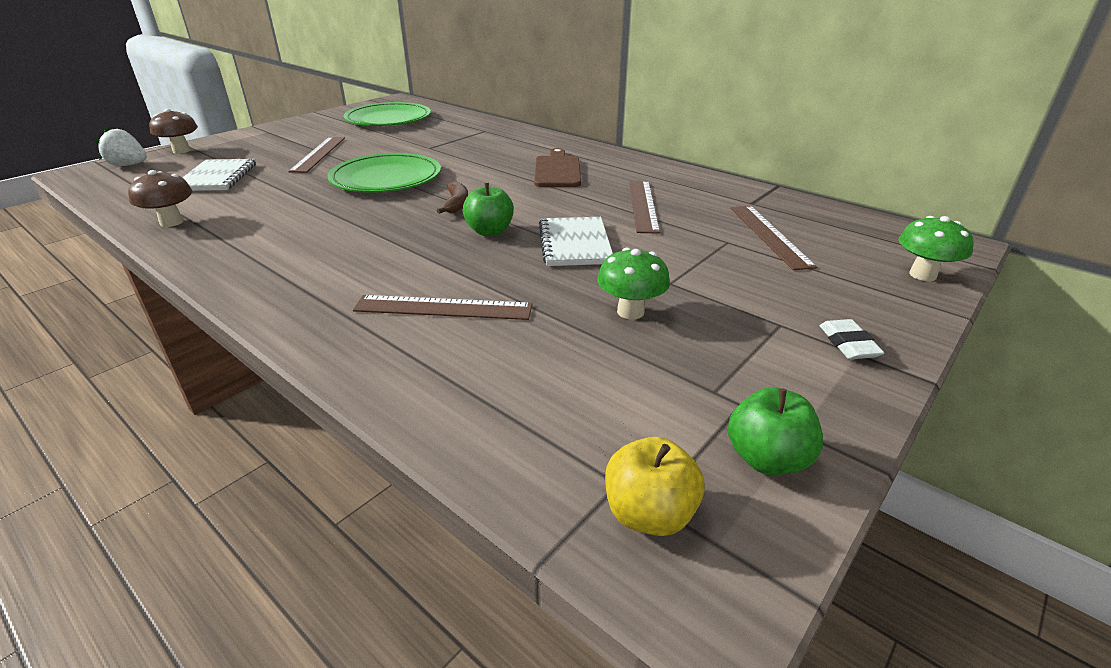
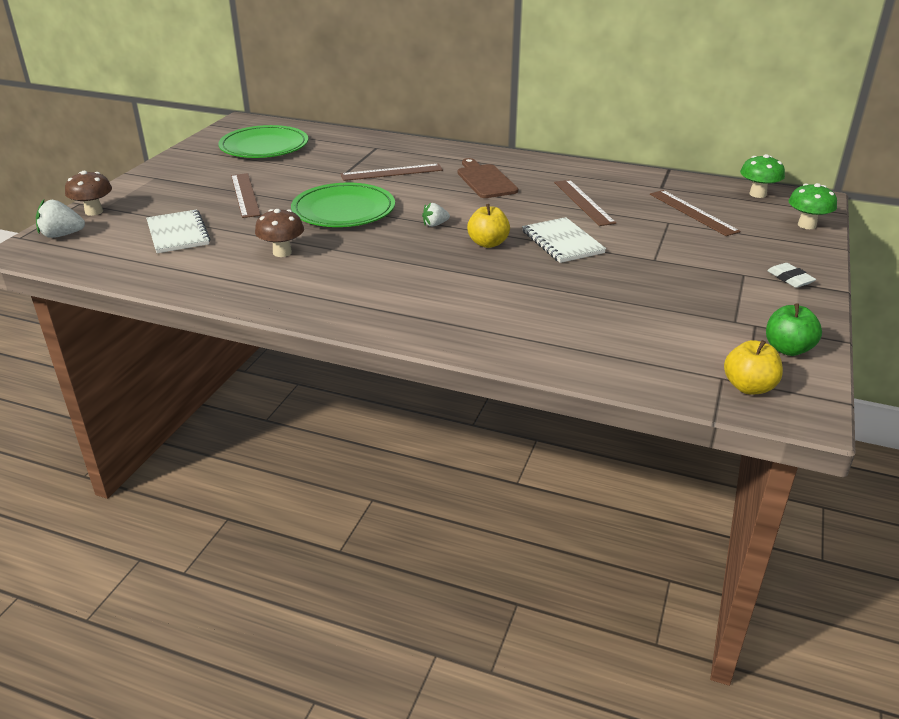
camera: 20 degrees left, 0 degrees up
(171, 222) = (202, 282): brown mushroom -> brown mushroom (282, 252)
(443, 308) = (518, 305): brown ruler -> brown ruler (392, 172)
(457, 204) = (435, 224): brown banana -> white strawberry
(490, 231) = (488, 243): green apple -> yellow apple
(630, 312) = (646, 284): green mushroom -> green mushroom (757, 194)

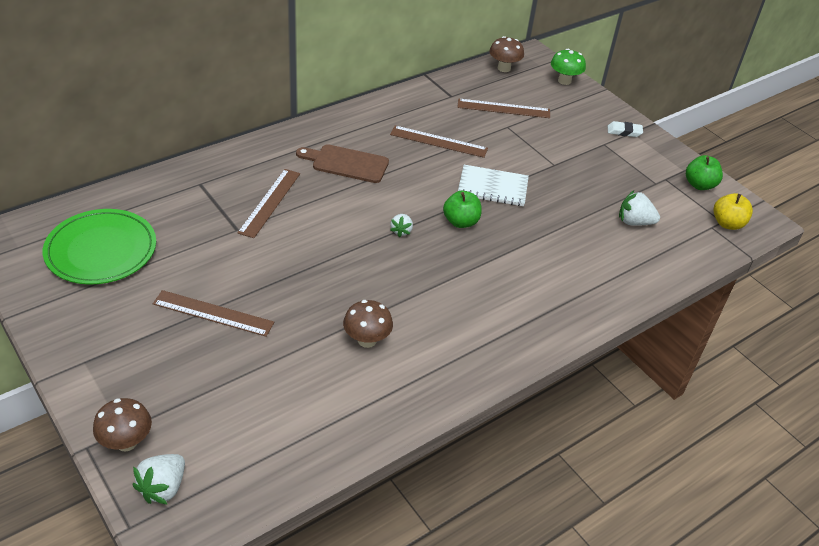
camera: 60 degrees left, 10 degrees up
(178, 233) = (255, 394): white notebook -> none
(343, 210) = (319, 267): green plate -> none
(488, 243) = (461, 222): yellow apple -> green apple
(641, 326) = (634, 222): none -> white strawberry
(757, 194) = (504, 68): green mushroom -> brown mushroom

